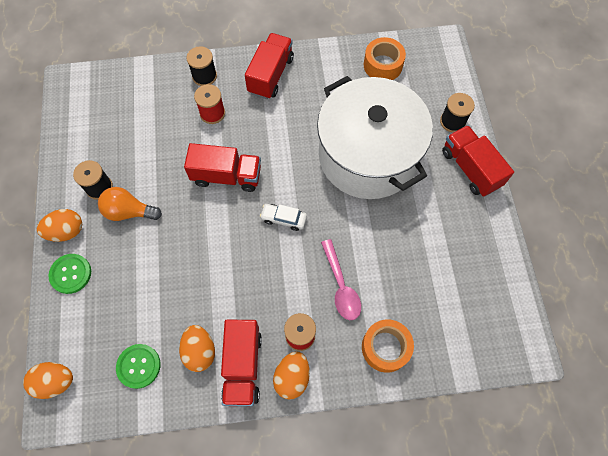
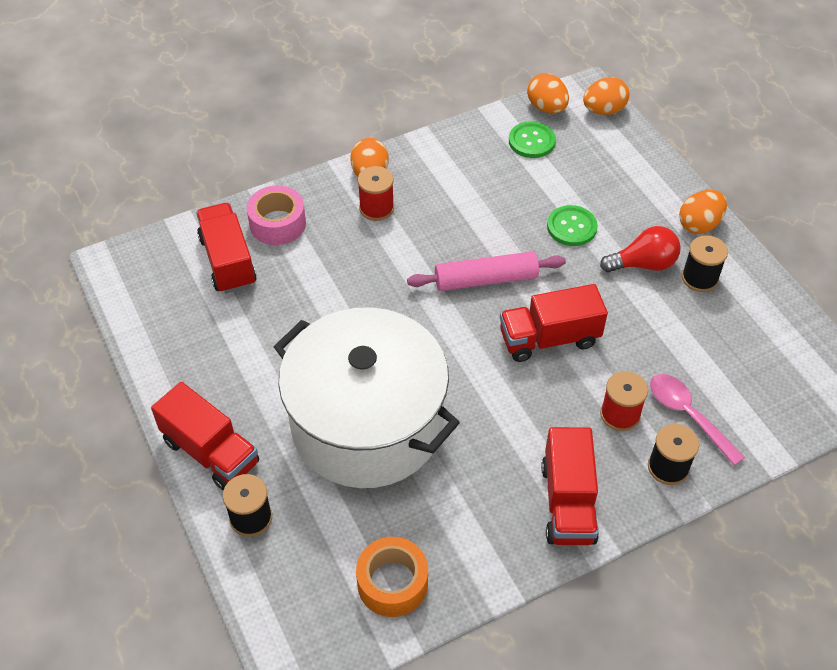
camera: 160 degrees right, 15 degrees down
(71, 274) = (660, 190): green button -> green button (571, 227)
(129, 211) = (643, 264): orange light bulb -> red light bulb
(200, 351) = (477, 168): orange egg -> orange egg (546, 108)
(242, 366) = (426, 169): red truck -> red truck (228, 261)
(245, 237) = (486, 279): none -> pink rolling pin
(283, 219) = (448, 312): white car -> none
(341, 286) = (348, 264): pink spoon -> pink spoon (688, 415)
(385, 347) = (277, 223): orange tape -> pink tape

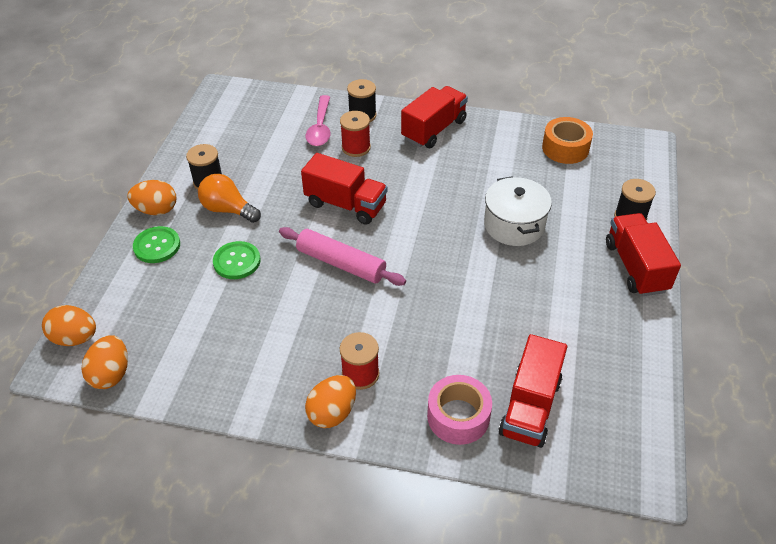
camera: 140 degrees left, 5 degrees down
(367, 424) = (514, 225): white pot -> white pot, size x0.51
(531, 141) = (167, 350): green button -> green button (157, 246)
(643, 264) = (228, 209): red light bulb -> orange light bulb

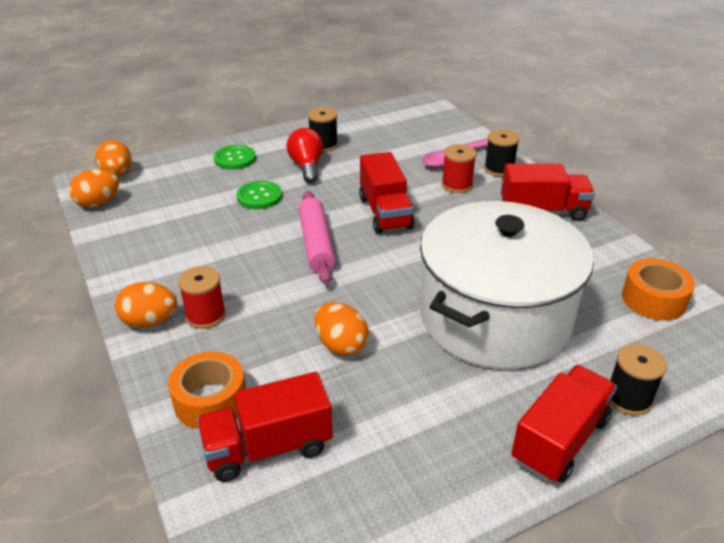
camera: 50 degrees right, 10 degrees down
(156, 210) = (268, 141): orange egg -> orange egg (341, 345)
(228, 209) = (306, 166): orange light bulb -> red light bulb
(458, 416) = (210, 400): pink tape -> orange tape
(514, 225) = (494, 317): white pot -> white pot, size x1.98

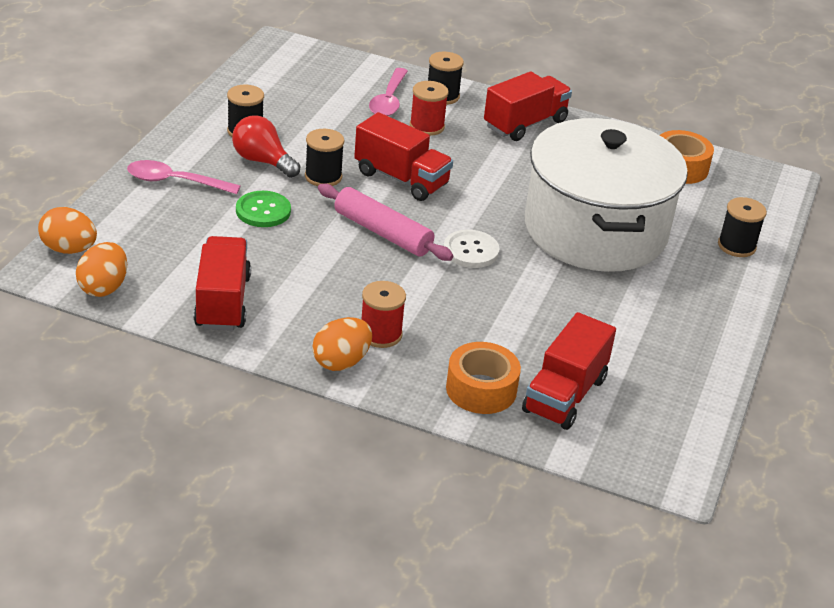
camera: 45 degrees left, 0 degrees up
(235, 159) = (174, 182): green button -> pink spoon
(331, 190) = (323, 177): none -> black spool
(341, 345) = (517, 303): orange egg -> none
(363, 286) = (471, 251): none -> white button
(560, 440) = (728, 293): red truck -> red truck (223, 302)

